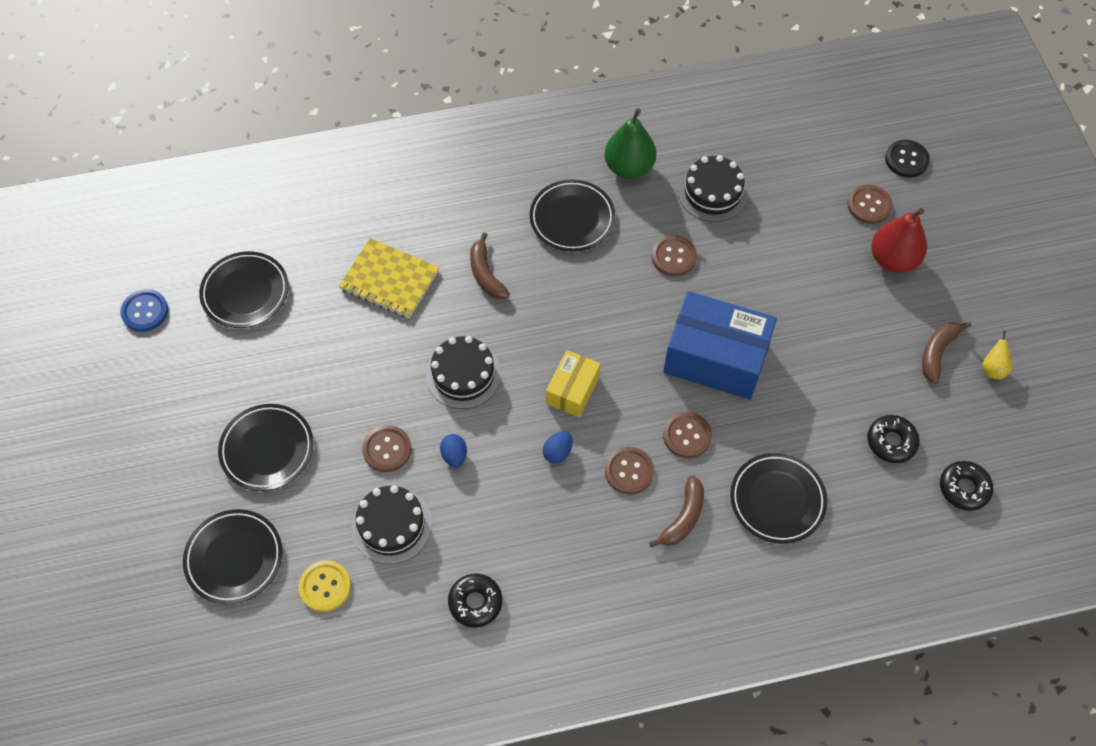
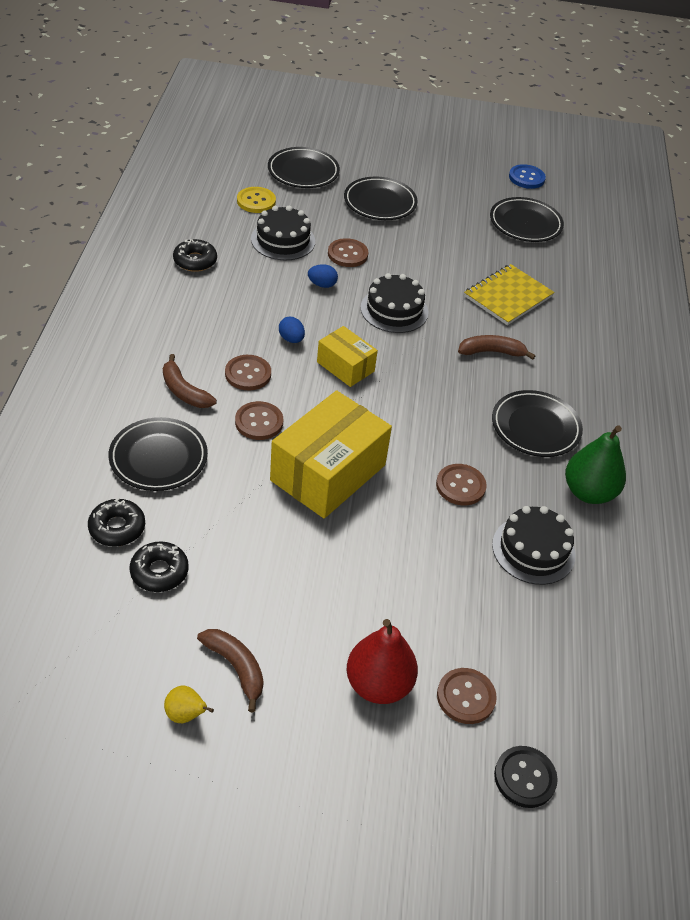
camera: 105 degrees right, 15 degrees down
(715, 358) = (328, 473): blue box -> yellow box
(964, 488) = (71, 610): black donut -> black donut (117, 528)

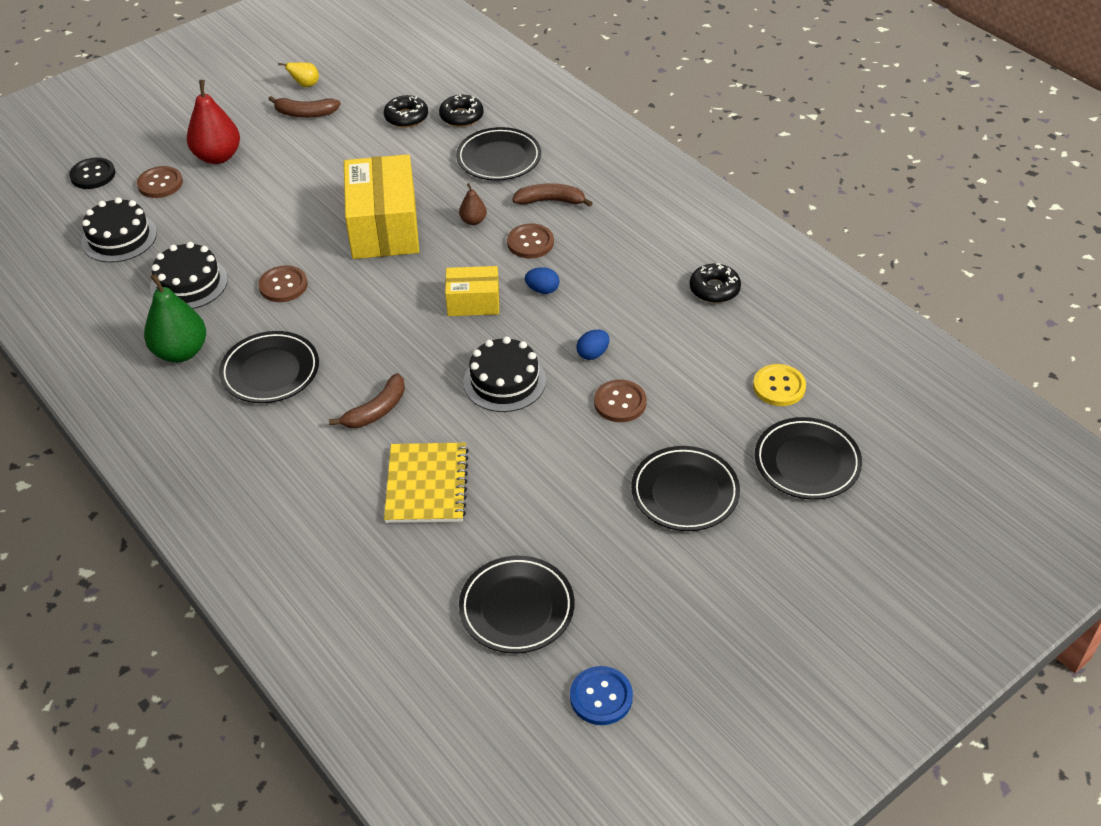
camera: 140 degrees right, 0 degrees up
(259, 422) = (473, 221): brown button -> brown pear
(283, 240) = (690, 367): black cake -> black cake (119, 237)

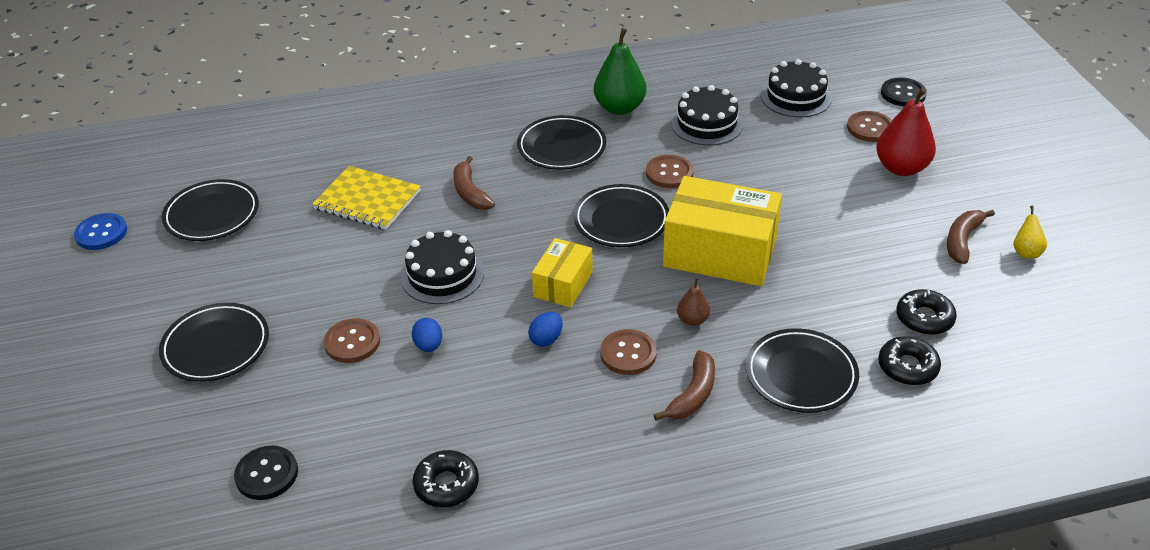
camera: 115 degrees right, 5 degrees down
(779, 386) = (266, 474): yellow button -> black button
(807, 462) = (162, 449): black plate -> black plate (621, 220)

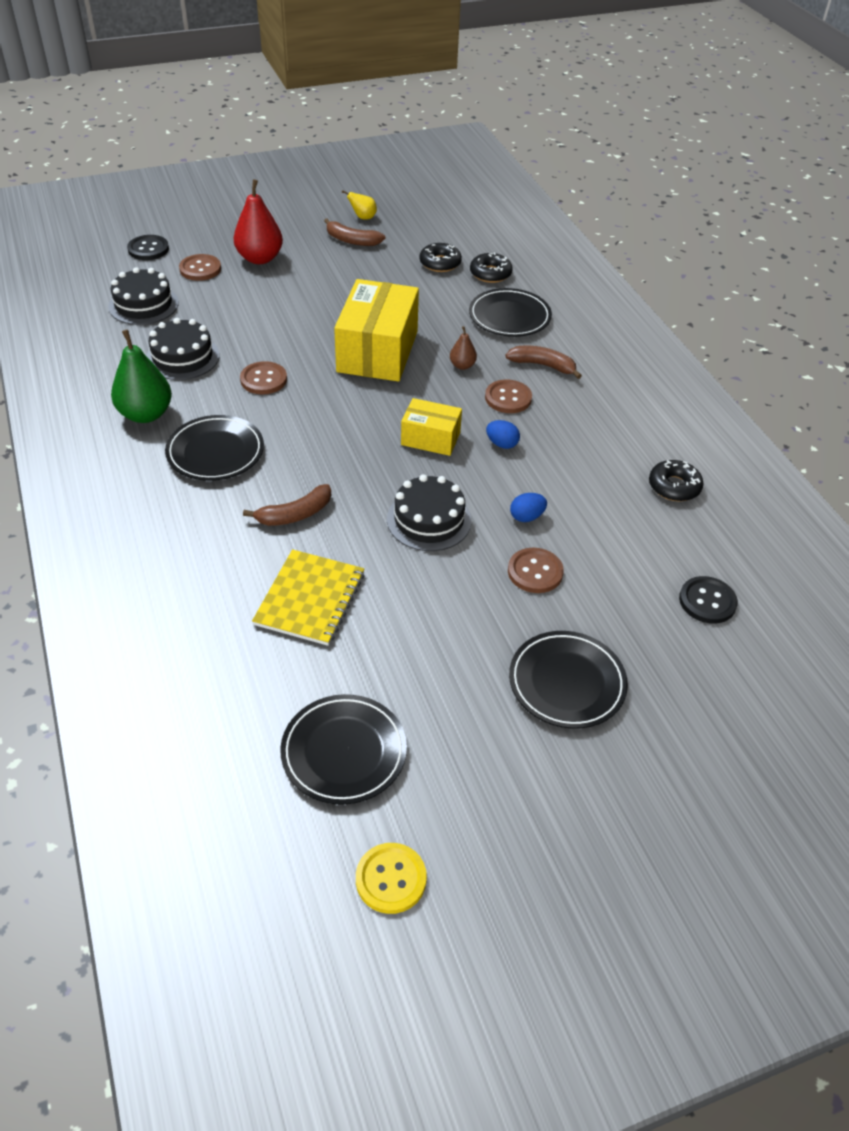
camera: 100 degrees left, 5 degrees up
(101, 233) = (391, 879): blue button -> yellow button
(621, 220) = (337, 407): black plate -> none

